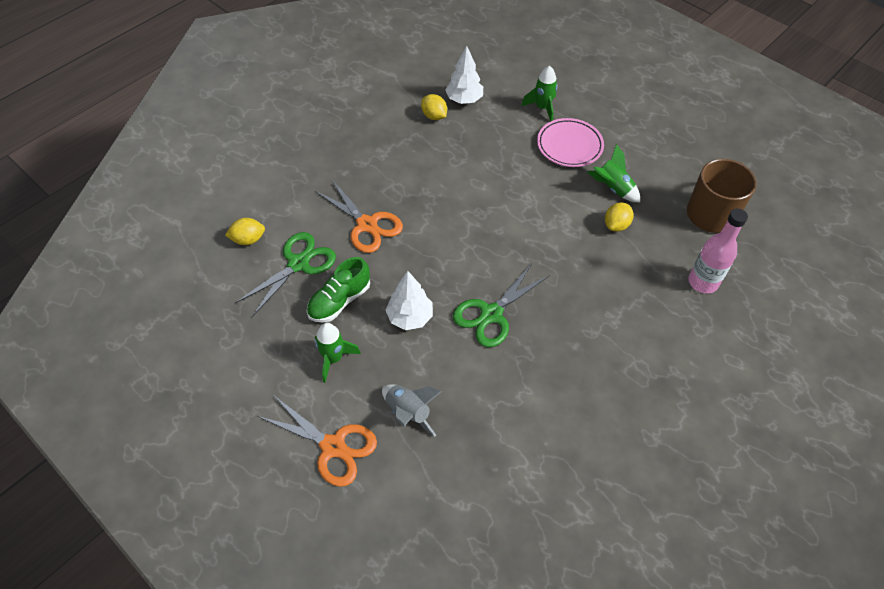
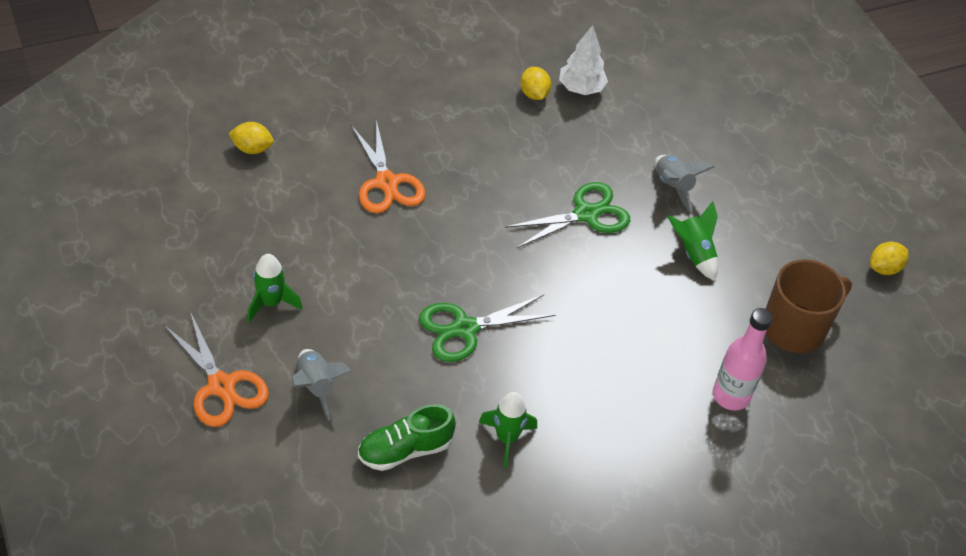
camera: 20 degrees right, 5 degrees down
(298, 263) = (290, 194): green scissors -> green scissors (586, 214)
(339, 301) = (311, 249): green shoe -> green shoe (405, 450)
(410, 317) = (375, 295): white tree -> none
(542, 108) = (669, 132): green rocket -> green rocket (506, 438)
(569, 146) = (673, 186): pink plate -> grey rocket
(616, 225) = (670, 294): yellow lemon -> yellow lemon (884, 268)

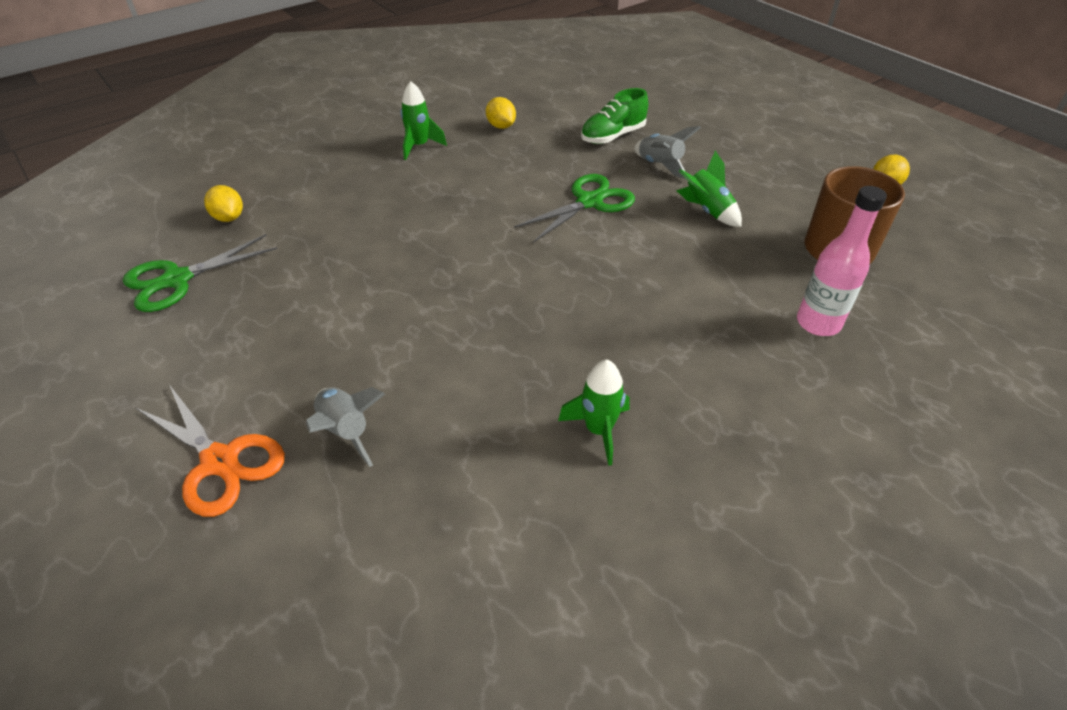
camera: 10 degrees left, 5 degrees down
(252, 148) = (229, 217): yellow lemon -> yellow lemon turned 60 degrees clockwise
(271, 303) = (272, 353): green rocket -> green rocket (419, 146)
(386, 183) = (379, 217): orange scissors -> none
(405, 450) = (479, 477): green shoe -> green shoe (613, 136)
(465, 329) = (506, 327): green scissors -> green scissors (177, 280)
(581, 88) = (542, 115): white tree -> none

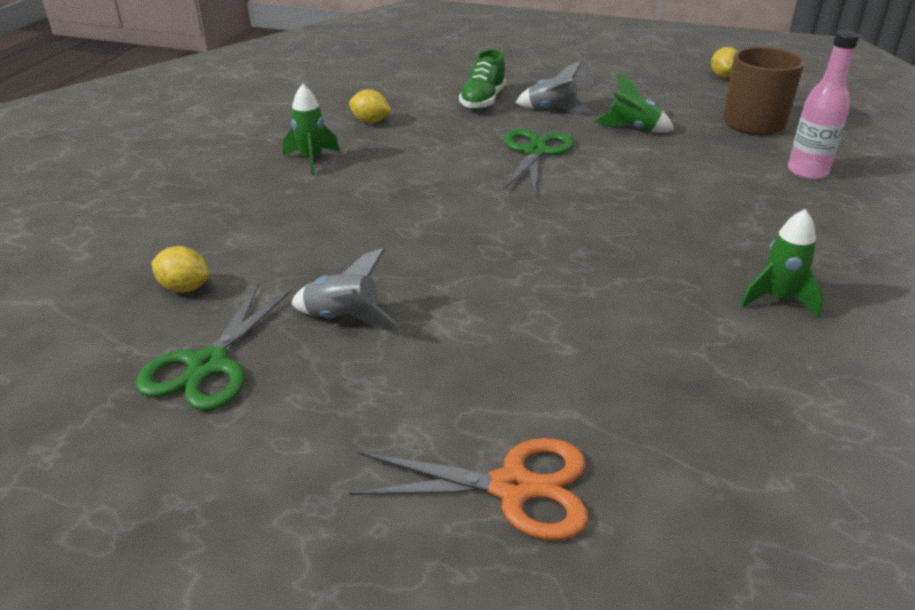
camera: 35 degrees left, 10 degrees down
(346, 431) = (592, 400): grey rocket -> grey rocket (343, 318)

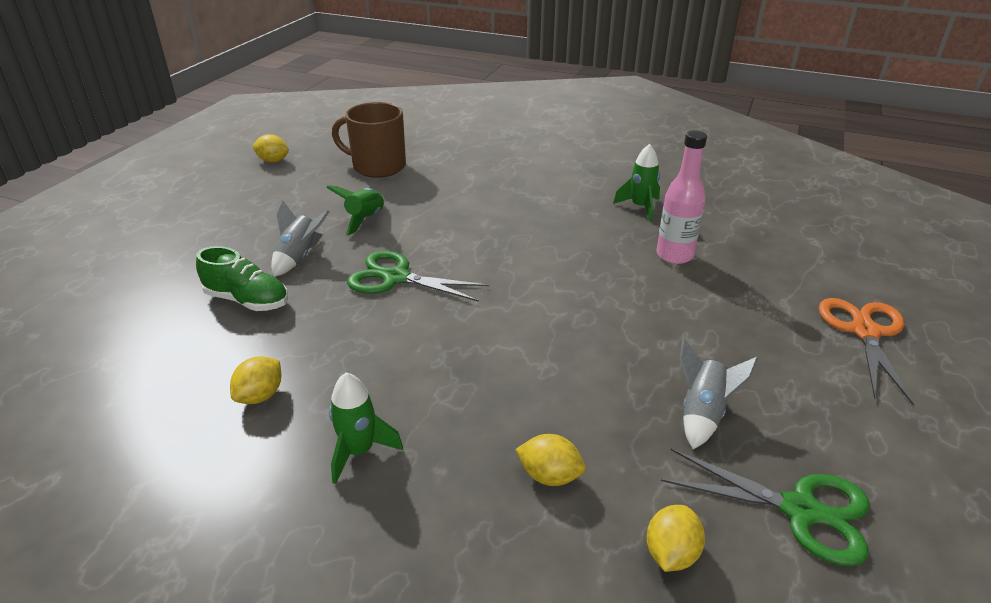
camera: 85 degrees left, 0 degrees up
(275, 234) = (549, 476): none -> yellow lemon
(807, 171) = (469, 164): pink bottle -> pink bottle (674, 255)

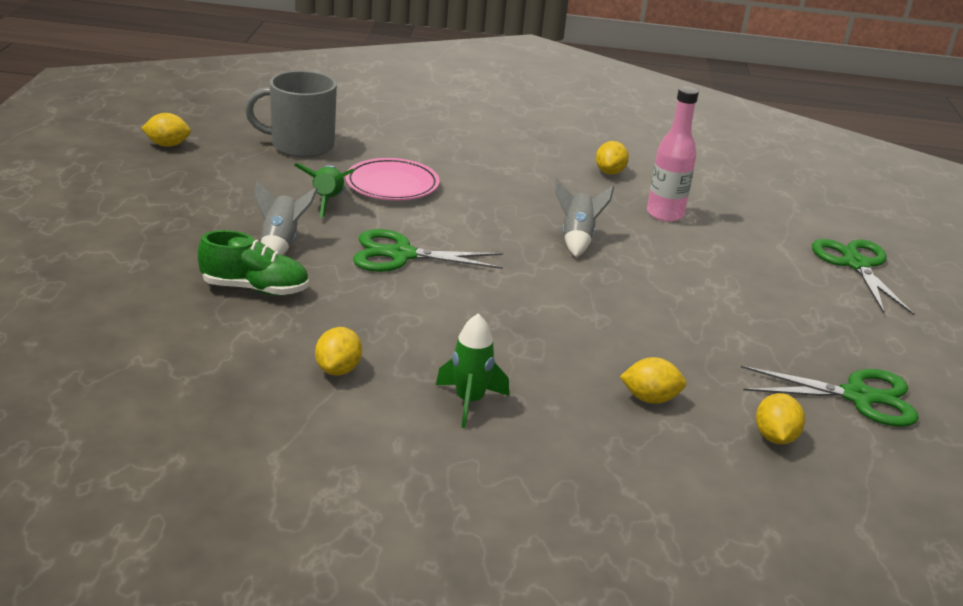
camera: 20 degrees left, 5 degrees down
(377, 166) = (300, 145): brown mug -> grey mug
(431, 208) = (392, 185): none -> pink plate
(640, 207) = (609, 172): green rocket -> yellow lemon
(702, 414) = (752, 340): grey rocket -> grey rocket (577, 239)
(864, 332) = (856, 264): orange scissors -> green scissors

